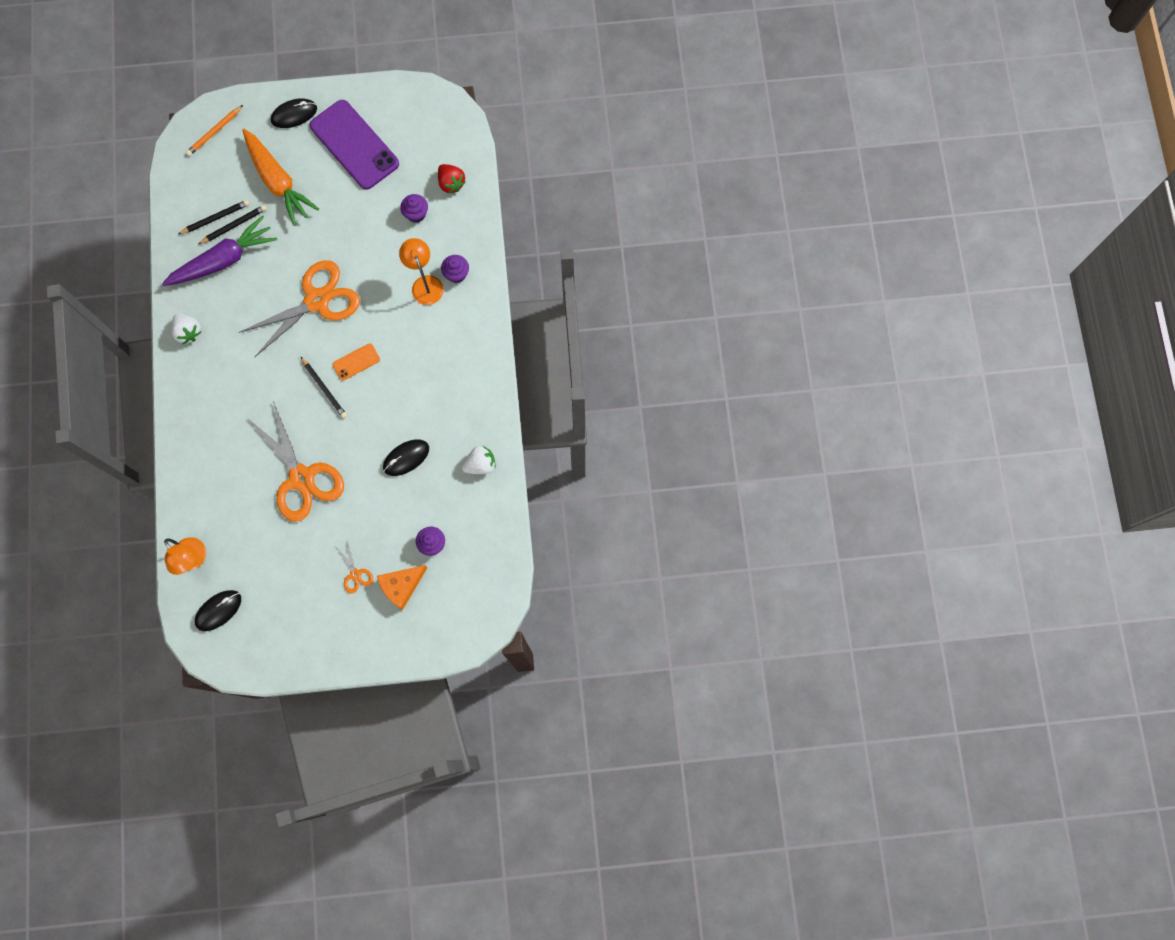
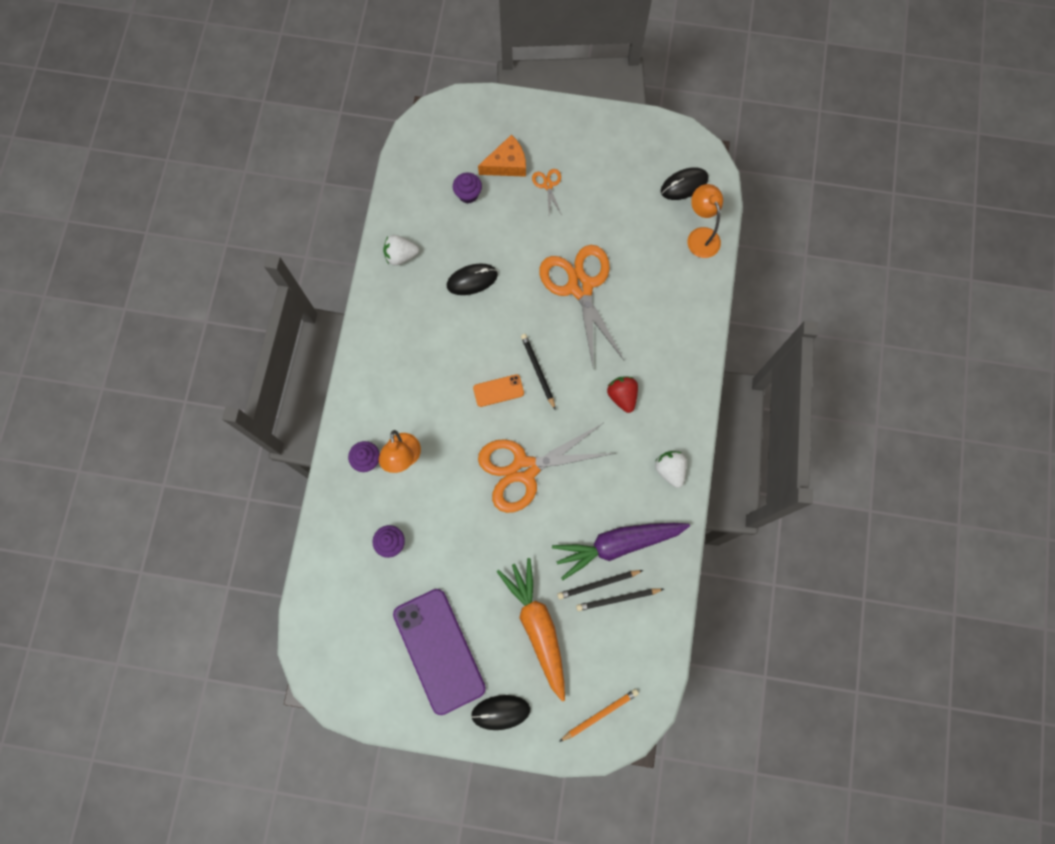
camera: 165 degrees left, 0 degrees up
(451, 183) = (341, 570): red strawberry -> red strawberry (622, 396)

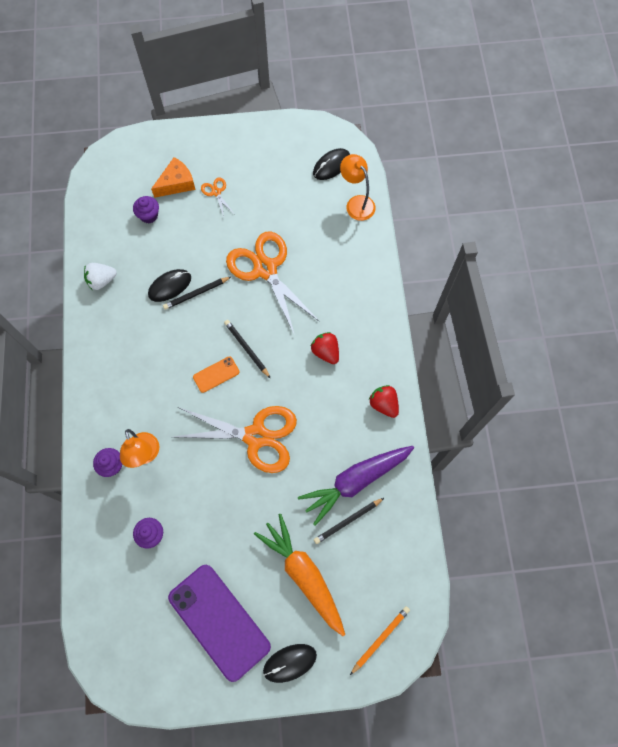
camera: 15 degrees left, 5 degrees down
(524, 469) = (256, 436): orange scissors -> orange scissors turned 135 degrees counterclockwise
(617, 599) = (368, 529): black pencil -> black pencil (196, 294)
(670, 470) = (384, 404): white strawberry -> red strawberry

